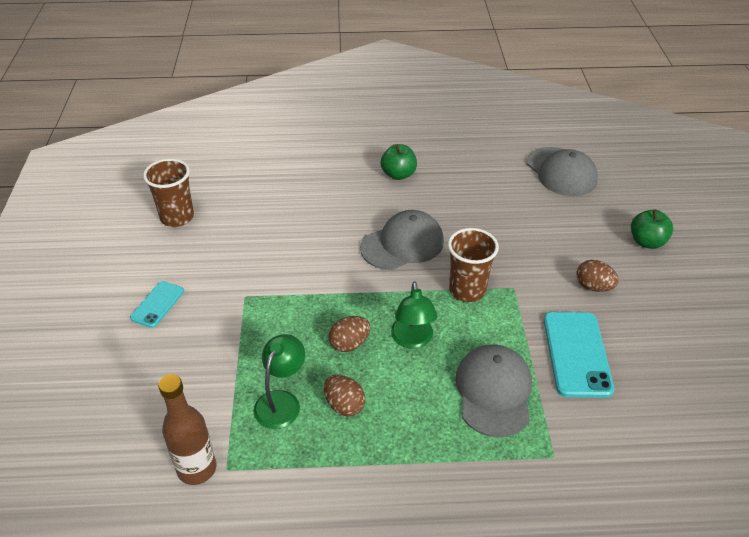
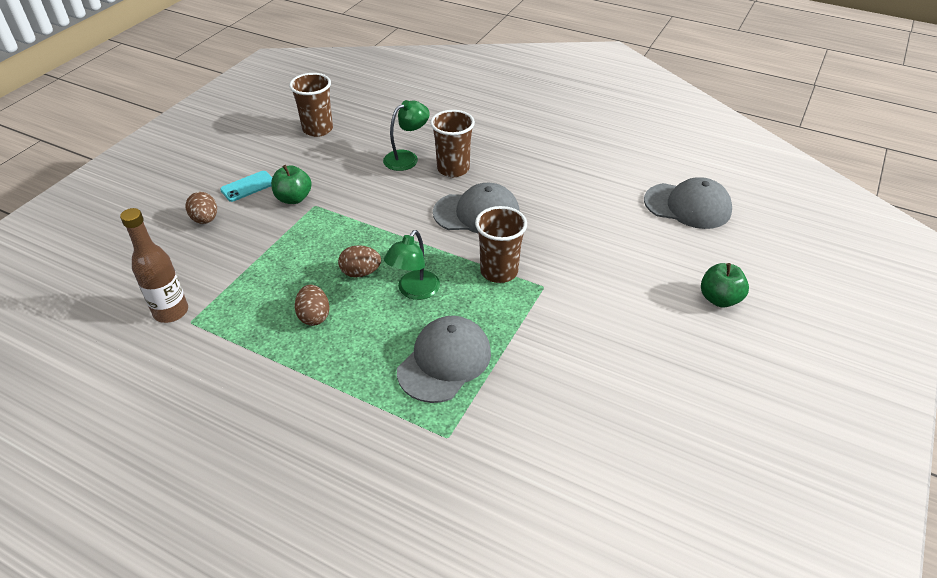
camera: 30 degrees right, 0 degrees up
(281, 401) = (271, 292): green lamp -> green lamp (407, 158)
(345, 210) = (453, 169): none -> brown cup
(398, 174) = (526, 156): green apple -> green apple (293, 198)
(561, 172) = (687, 206): grey cap -> grey cap turned 75 degrees counterclockwise
(576, 354) = (550, 365): turquoise phone -> none
(593, 287) = (623, 316): brown egg -> brown egg (205, 220)

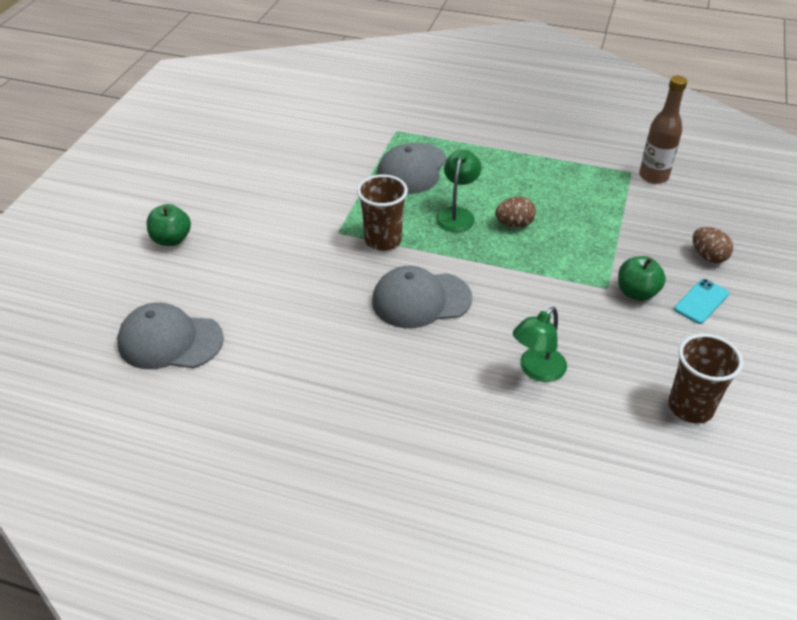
camera: 170 degrees right, 0 degrees up
(314, 316) = (533, 186): brown egg -> none
(453, 169) = (469, 360): brown cup -> none

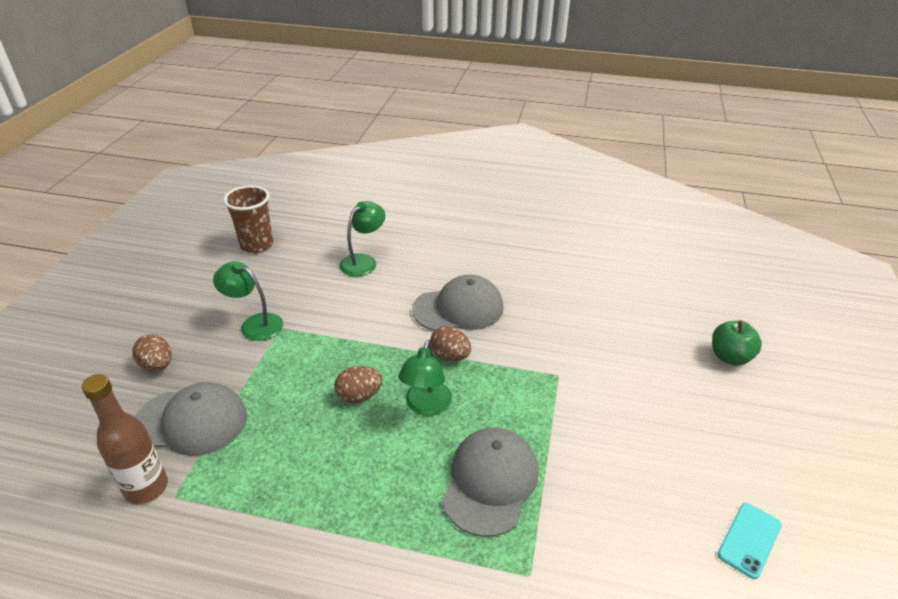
camera: 175 degrees right, 5 degrees down
(170, 341) = (656, 268): grey cap -> grey cap (191, 421)
(383, 240) = (506, 367): brown cup -> none
(434, 252) = (450, 356): none -> brown egg
(636, 293) = (254, 324): green apple -> green lamp
(701, 301) = (197, 319): turquoise phone -> turquoise phone (749, 540)

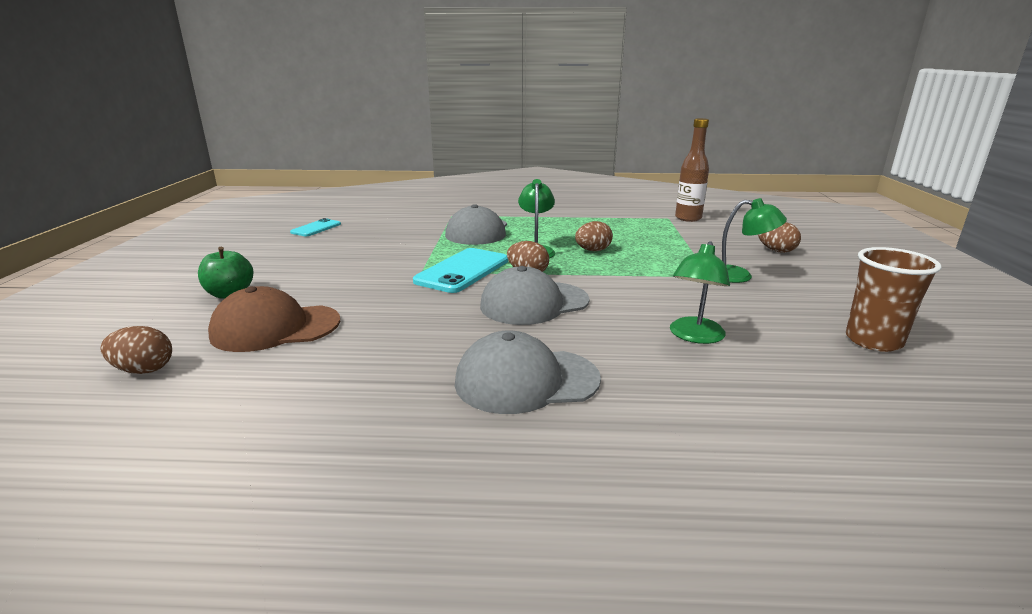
camera: 170 degrees right, 15 degrees down
(191, 421) = (702, 235): grey cap -> grey cap (526, 380)
(515, 370) = (462, 271): none -> turquoise phone
(656, 305) = (275, 328): none -> brown cap
(713, 276) = (144, 370): none -> brown egg

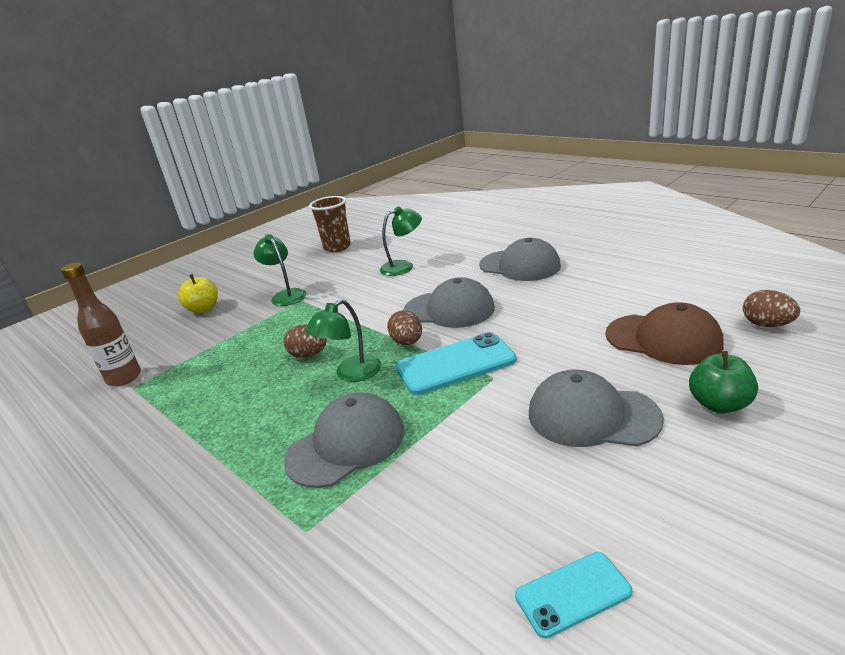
camera: 135 degrees left, 5 degrees up
(329, 270) = (592, 416): none -> grey cap
(776, 251) = (203, 309): brown egg -> yellow apple

